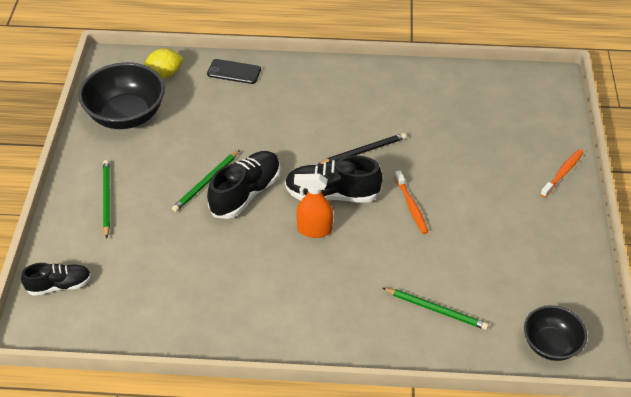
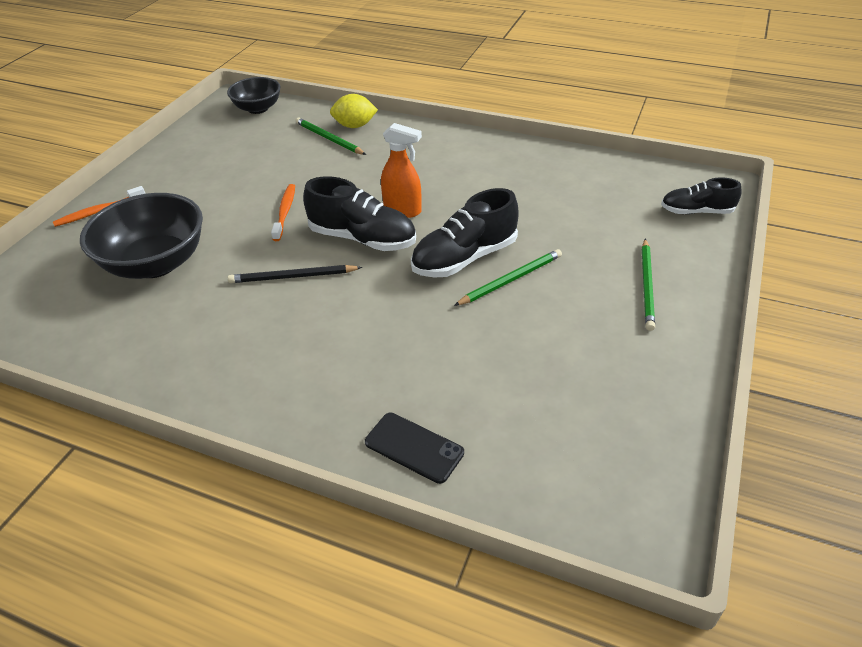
camera: 160 degrees left, 5 degrees down
(126, 115) = (618, 404): black bowl -> black bowl (156, 263)
(164, 74) = (543, 475): yellow lemon -> yellow lemon (355, 126)

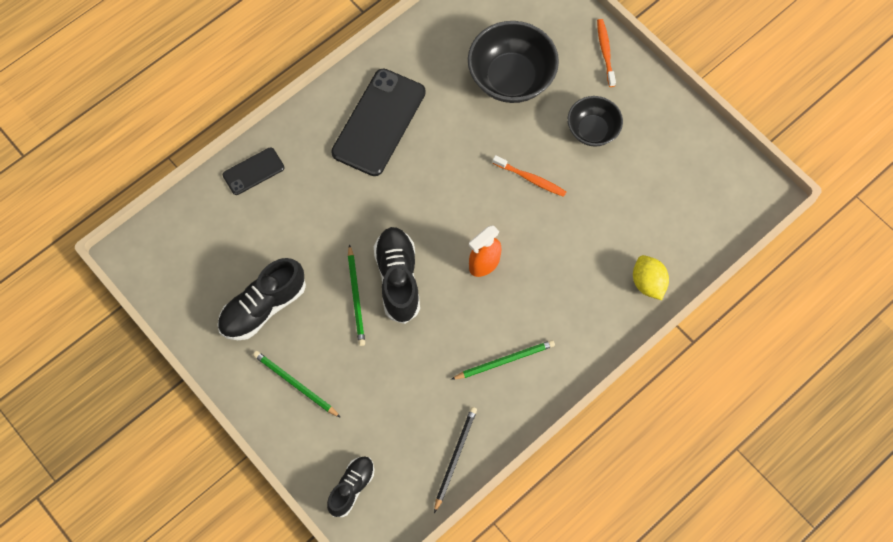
camera: 115 degrees right, 25 degrees up
(258, 108) = (730, 210): black bowl -> black bowl (592, 130)
(267, 349) = (378, 122): none -> black phone
(292, 277) = (444, 159): black pencil -> black pencil (455, 457)
(329, 139) = (635, 252): green pencil -> green pencil (505, 360)
(355, 126) = (648, 283): yellow lemon -> yellow lemon turned 45 degrees counterclockwise
(362, 239) = (462, 220): black shoe -> black shoe (263, 307)

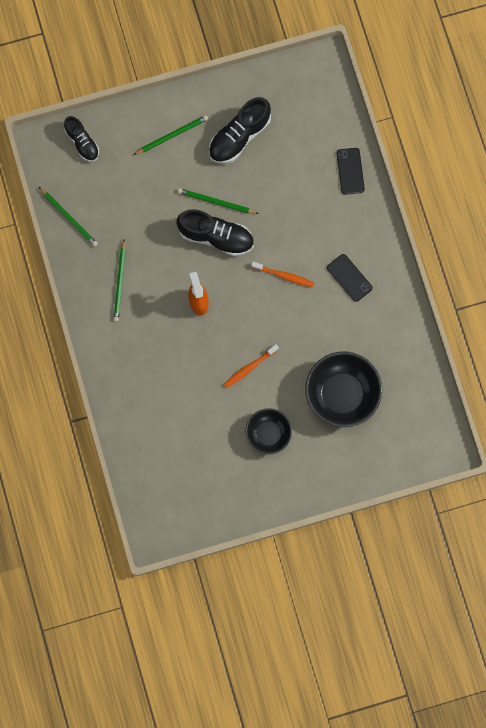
camera: 115 degrees right, 10 degrees up
(263, 307) = (239, 136): black shoe -> black shoe turned 120 degrees counterclockwise
(378, 122) = (349, 278): black phone -> black phone, size x0.51
(455, 457) = (69, 218): black pencil -> green pencil
(605, 52) = (331, 478): orange toothbrush -> orange toothbrush (284, 276)
(648, 283) = (128, 411): yellow lemon -> none

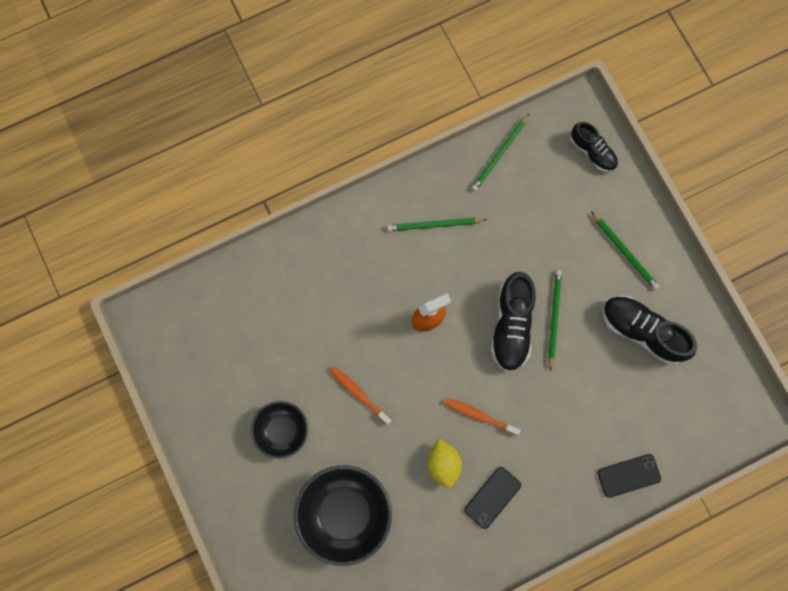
camera: 80 degrees right, 0 degrees up
(82, 142) = (592, 152): black shoe -> black shoe turned 90 degrees counterclockwise
(284, 276) = (479, 415): orange toothbrush -> orange toothbrush turned 105 degrees clockwise
(317, 310) = (443, 463): none -> yellow lemon

